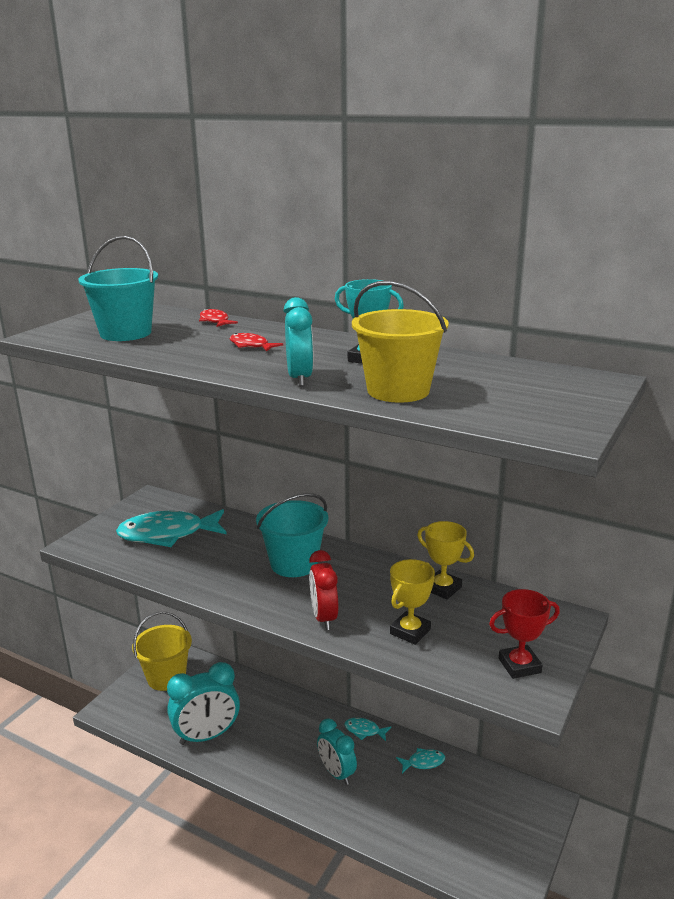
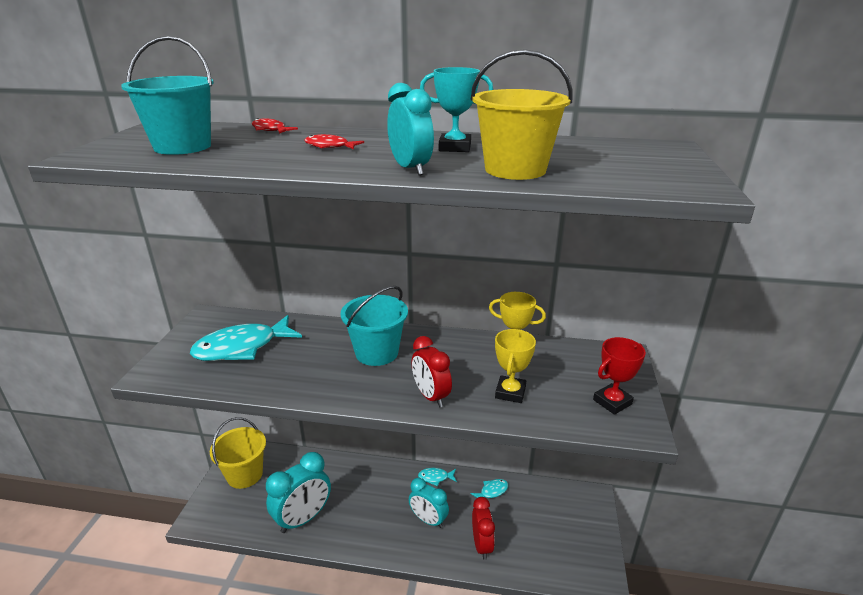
camera: 20 degrees left, 5 degrees up
(384, 815) = (481, 545): none -> red clock

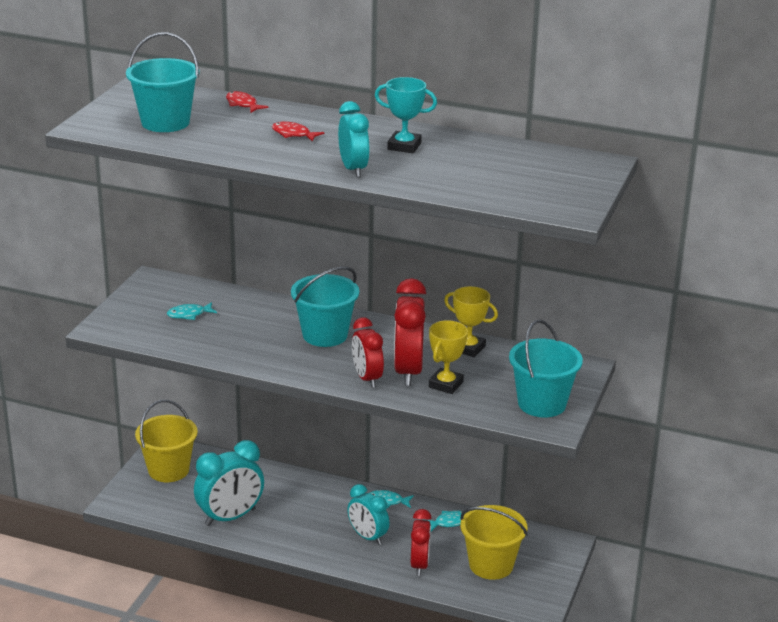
camera: 10 degrees right, 0 degrees up
(242, 347) = (189, 314): turquoise fish -> turquoise fish, size x0.45
(468, 382) = (408, 371): none -> red clock
(515, 170) = (439, 178): yellow bucket -> yellow bucket (491, 565)
(612, 402) = (541, 404): red trophy -> turquoise bucket

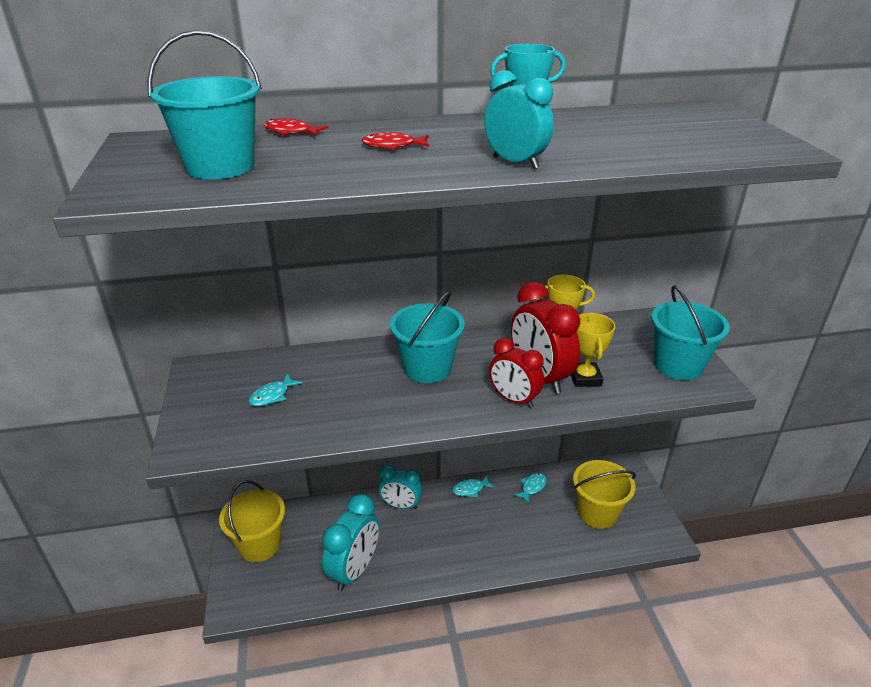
camera: 30 degrees left, 5 degrees up
(367, 537) = (485, 532): turquoise clock -> turquoise clock (400, 505)
(419, 565) = (548, 540): red clock -> none

